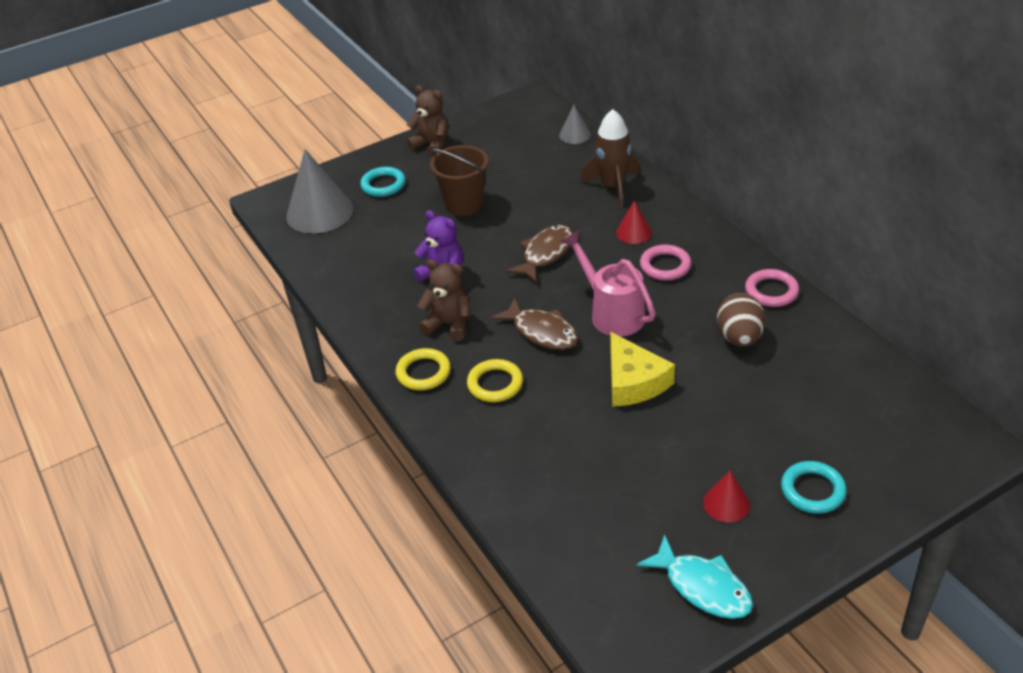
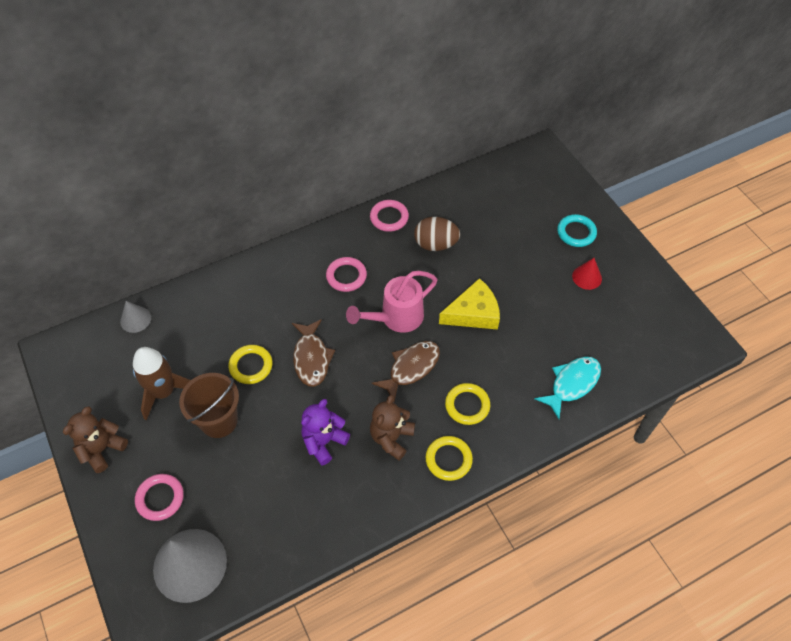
camera: 90 degrees left, 15 degrees up
(383, 185) = (160, 498): turquoise ring -> pink ring
(529, 214) = (251, 366): none -> yellow ring
(545, 254) = (311, 358): brown fish -> brown fish turned 135 degrees counterclockwise
(613, 187) = (230, 298): brown rocket -> brown rocket (164, 392)
(633, 232) = (298, 291): red cone -> none
(702, 587) = (651, 299): turquoise fish -> turquoise fish (572, 384)

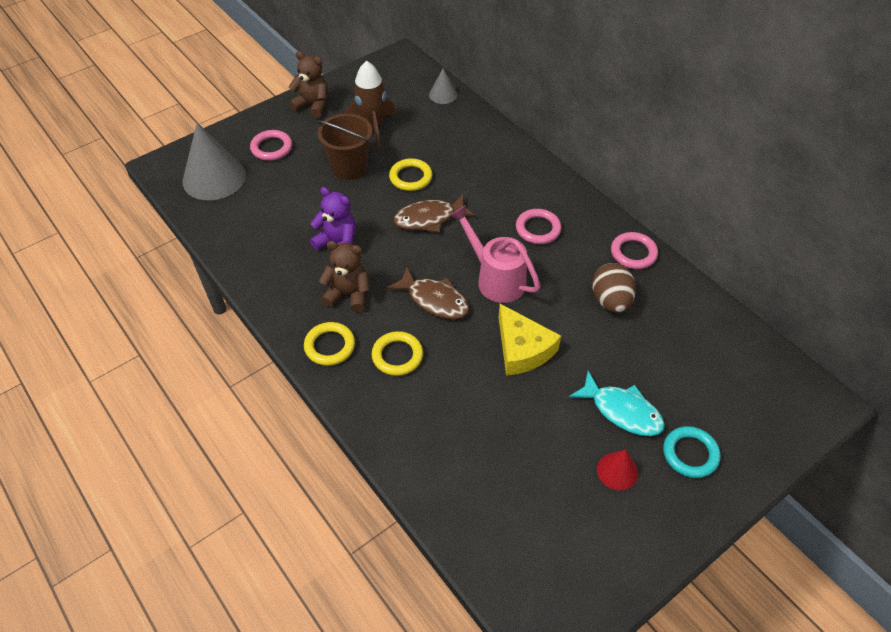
camera: 80 degrees right, 5 degrees down
(572, 384) = (445, 461): turquoise fish -> turquoise fish (622, 411)

